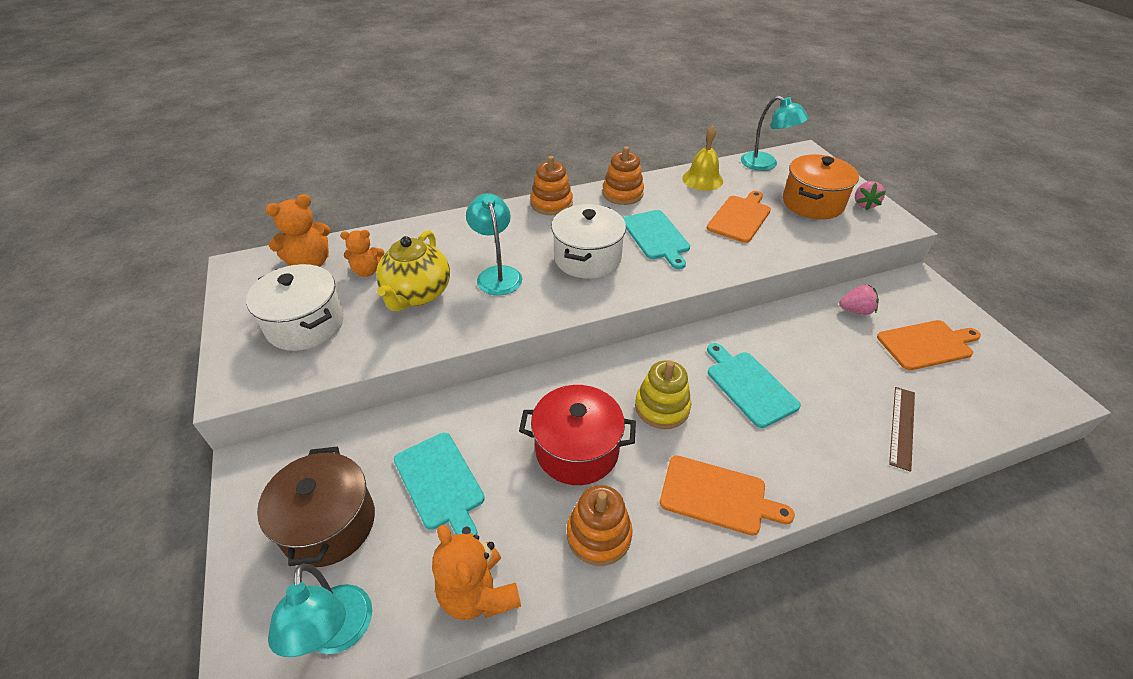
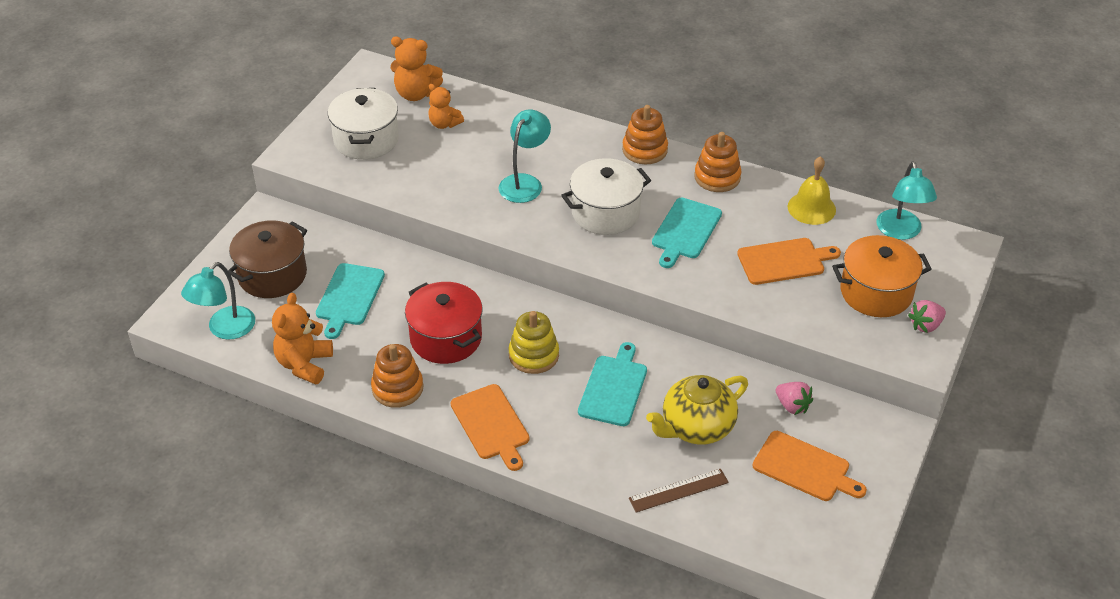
camera: 45 degrees right, 0 degrees up
(417, 294) = (454, 163): yellow teapot -> yellow teapot (696, 427)

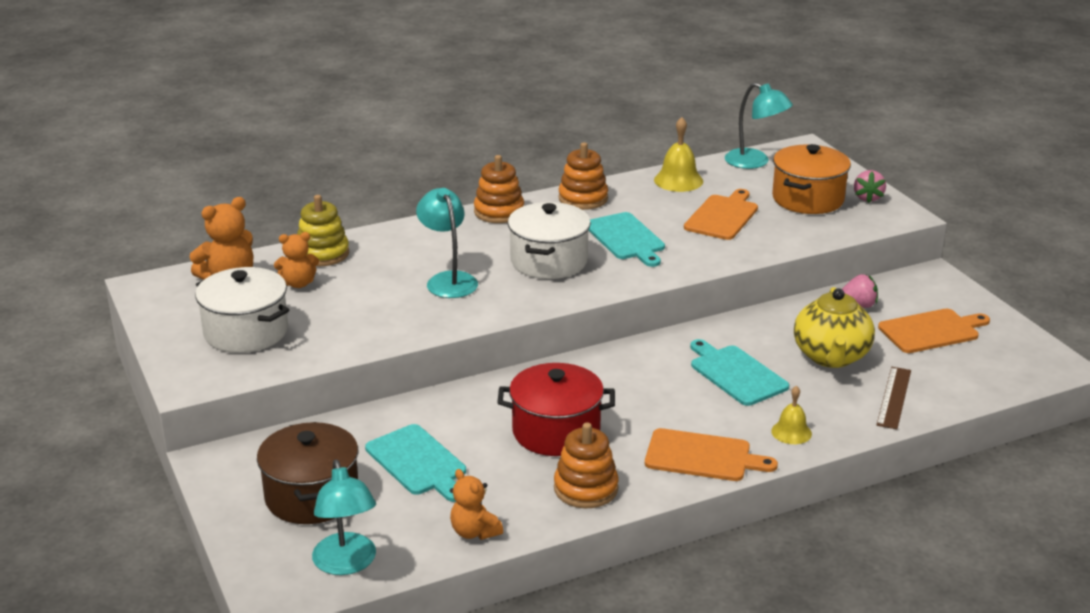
camera: 50 degrees left, 15 degrees down
(304, 364) = (474, 532): orange teddy bear -> orange teddy bear, size x0.66
(533, 355) = (643, 395): yellow stacking toy -> yellow stacking toy (322, 254)
(569, 455) = (791, 432): none -> yellow bell

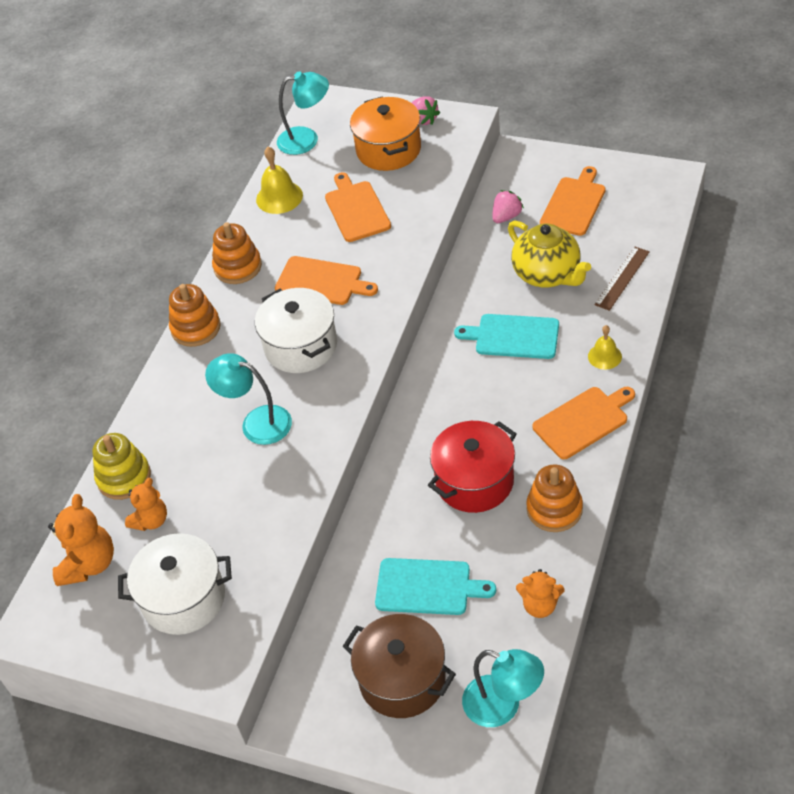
camera: 40 degrees left, 20 degrees up
(626, 238) = (322, 281): turquoise cutting board -> orange cutting board
(894, 397) = (622, 278): brown ruler -> brown ruler turned 60 degrees clockwise

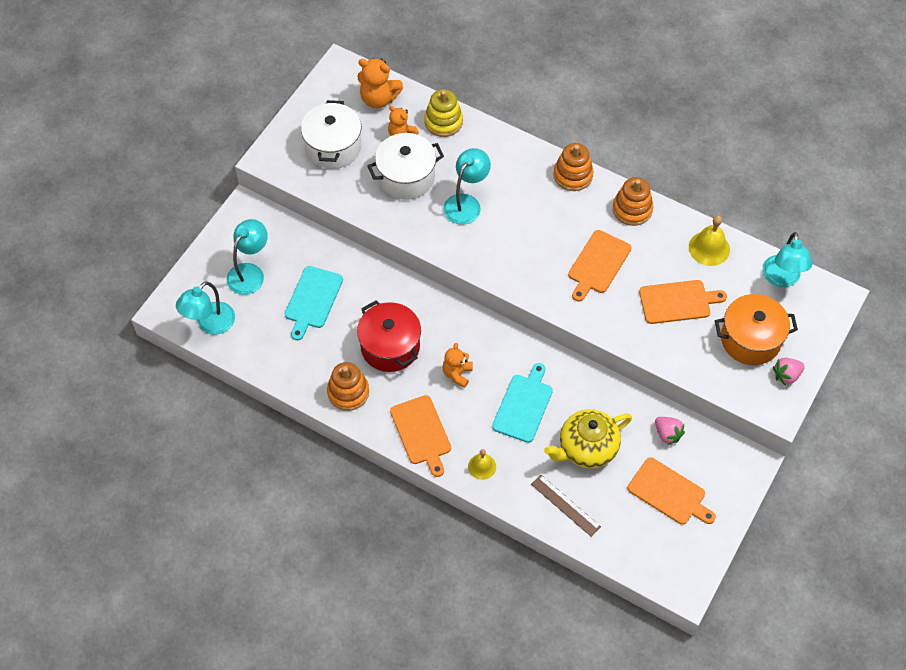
camera: 95 degrees right, 10 degrees up
(300, 346) = (532, 240): white pot -> white pot (406, 177)
(402, 679) = (250, 272): brown pot -> turquoise lamp
(540, 605) = (274, 363): orange teddy bear -> orange teddy bear (457, 374)

